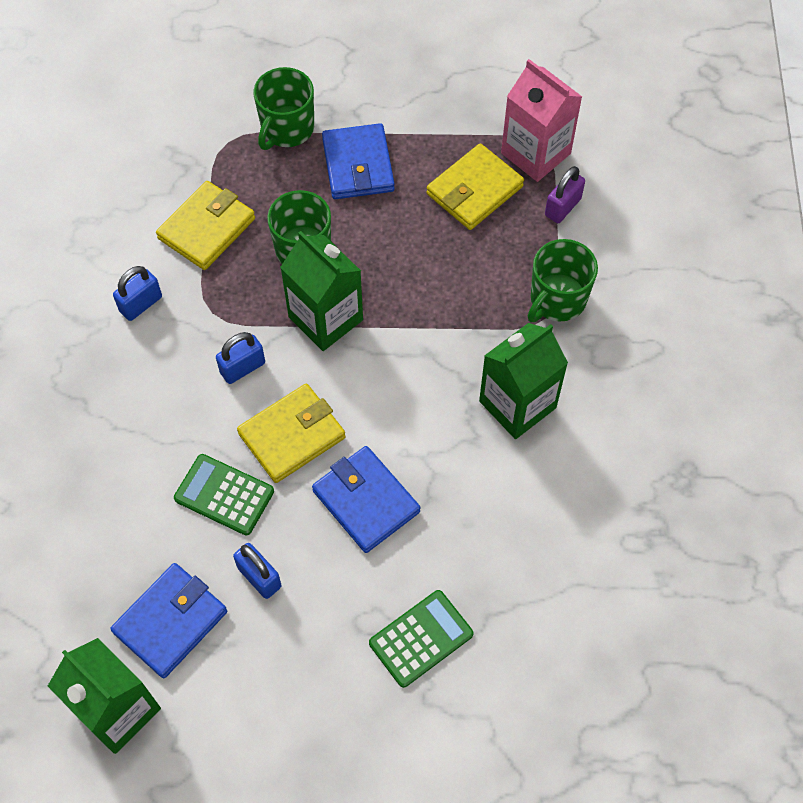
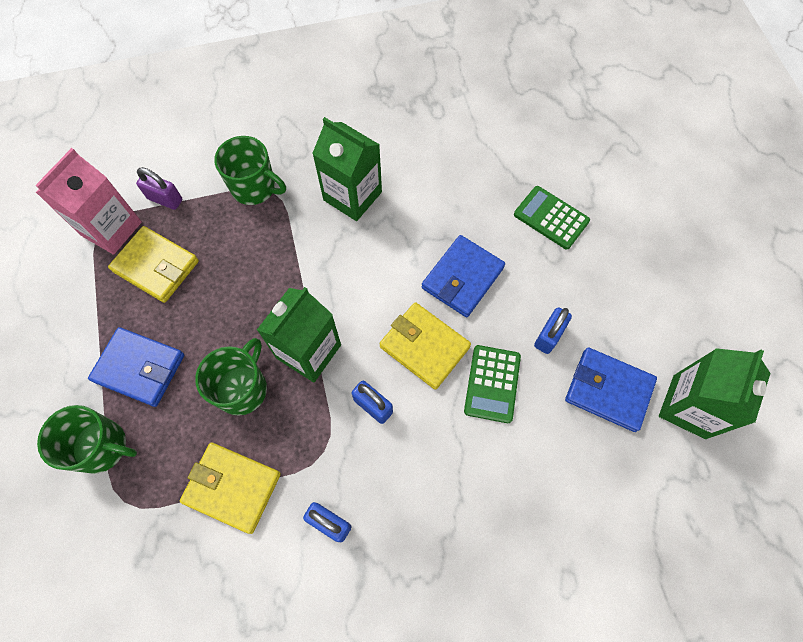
camera: 105 degrees left, 5 degrees up
(358, 165) = (140, 368): blue wallet -> blue wallet turned 45 degrees clockwise

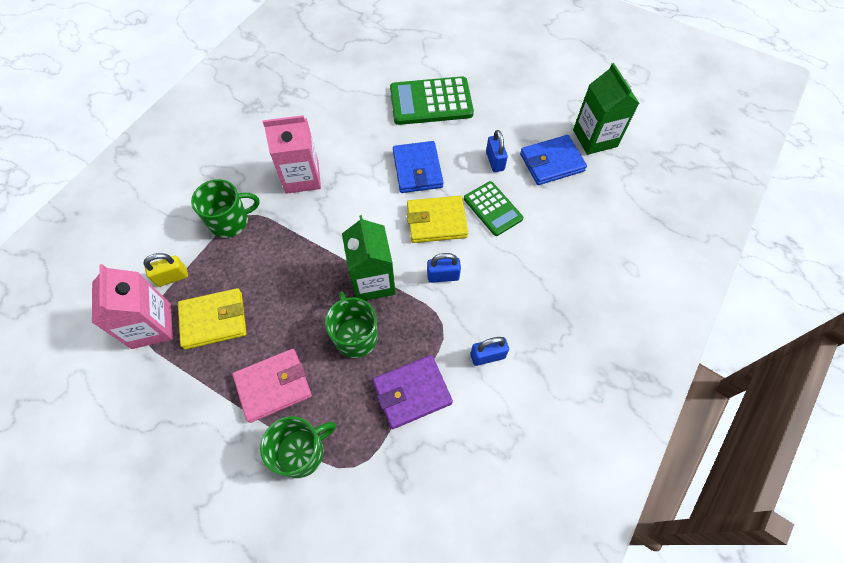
camera: 45 degrees left, 5 degrees down
(140, 368) = (273, 386): blue wallet -> pink wallet
(165, 199) = (172, 277): purple padlock -> yellow padlock
(232, 487) = (412, 393): yellow wallet -> purple wallet
(352, 196) = (302, 177): green carton -> pink carton
(551, 218) = (431, 102): green calculator -> green calculator, size x1.60

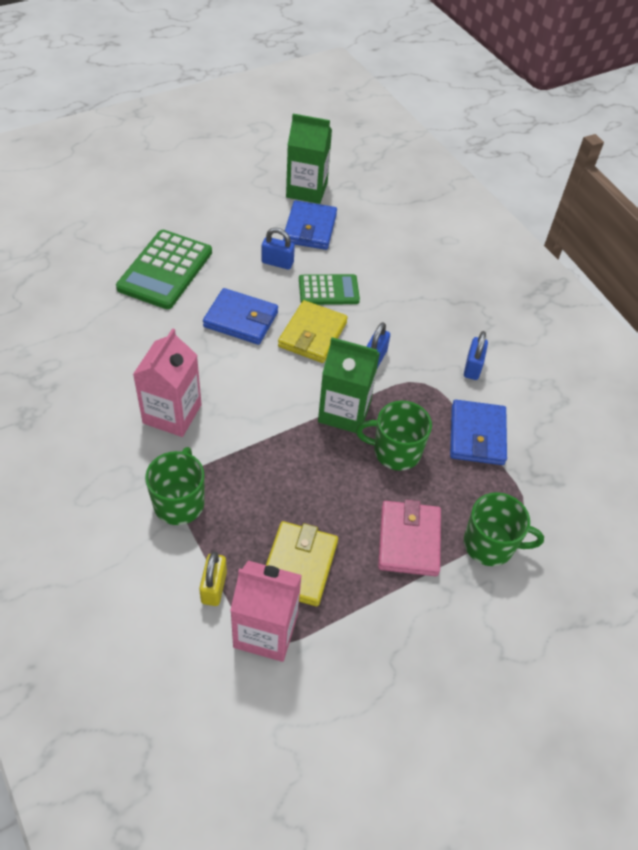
camera: 65 degrees left, 10 degrees down
(301, 452) = (490, 544): green mug -> green mug turned 105 degrees clockwise
(412, 393) = (477, 435): purple wallet -> blue wallet

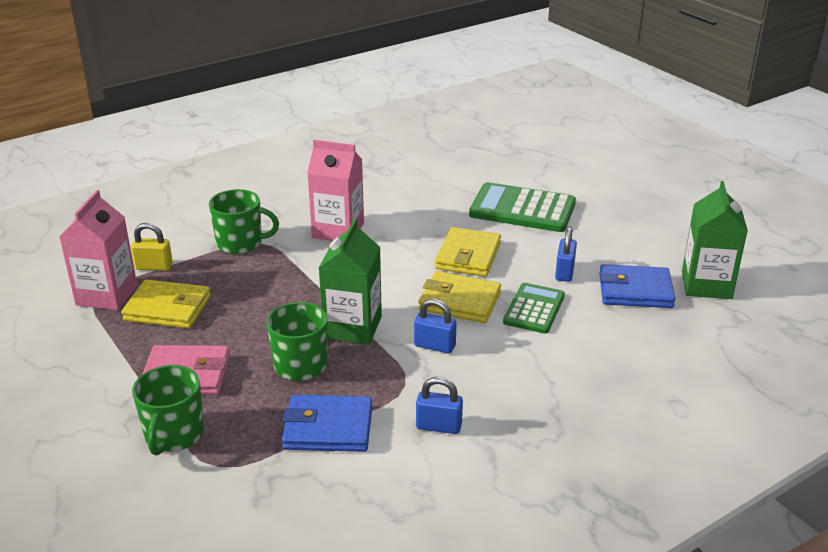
camera: 90 degrees right, 20 degrees down
(241, 319) = (468, 256): blue wallet -> yellow wallet
(328, 290) = (534, 309): green calculator -> green calculator turned 150 degrees counterclockwise

